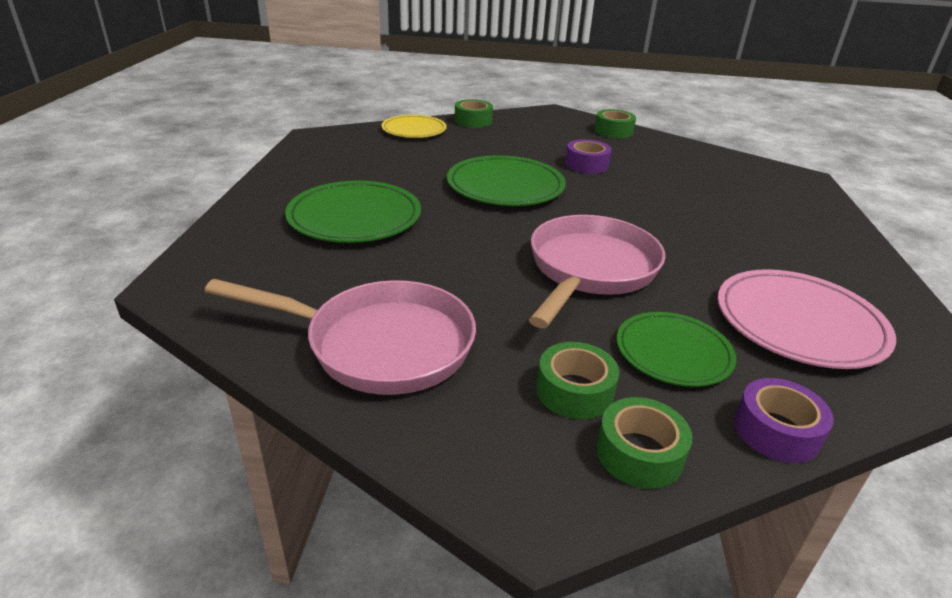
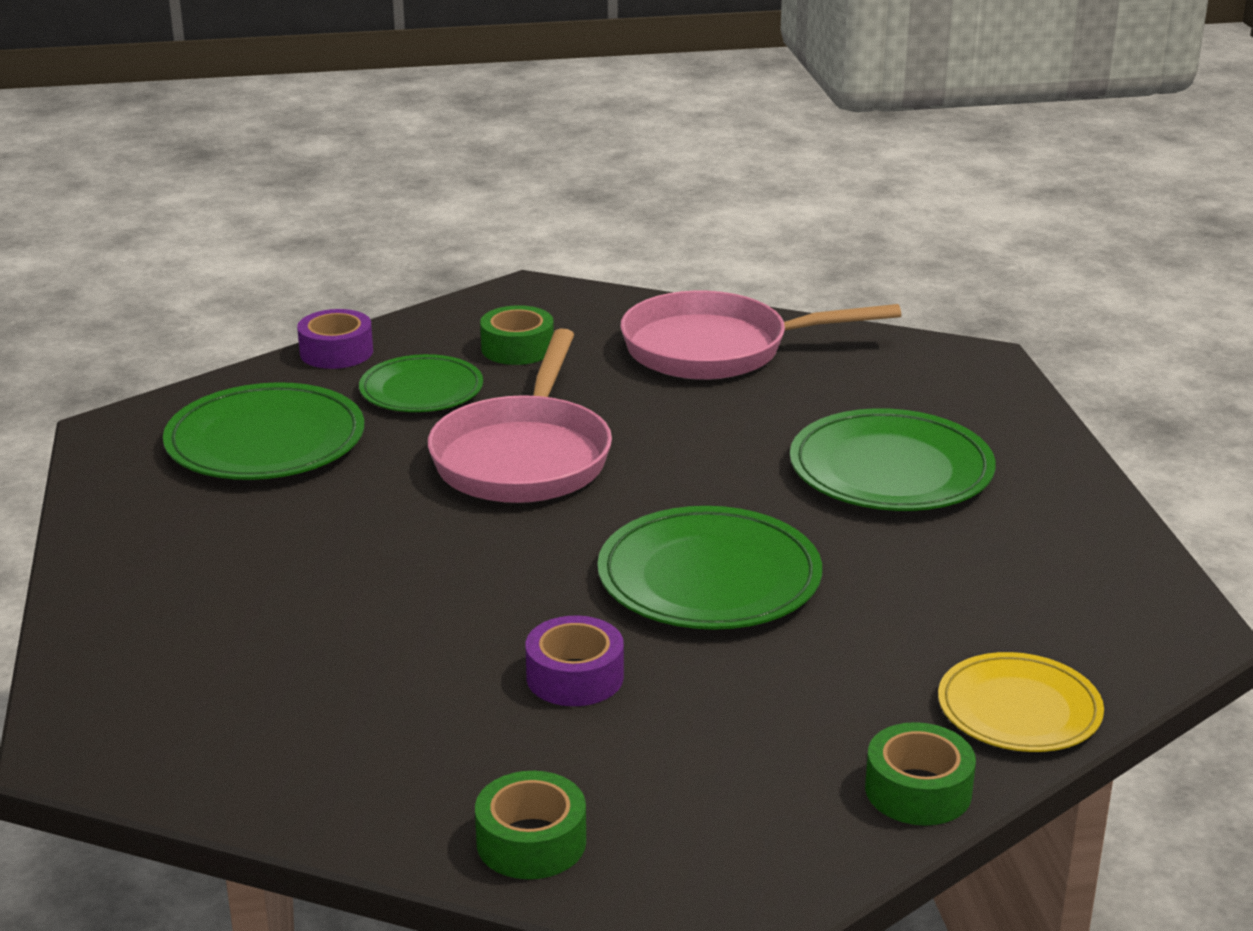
camera: 165 degrees right, 5 degrees down
(639, 453) = (457, 323): green tape -> none
(799, 323) = (265, 441): pink plate -> green plate

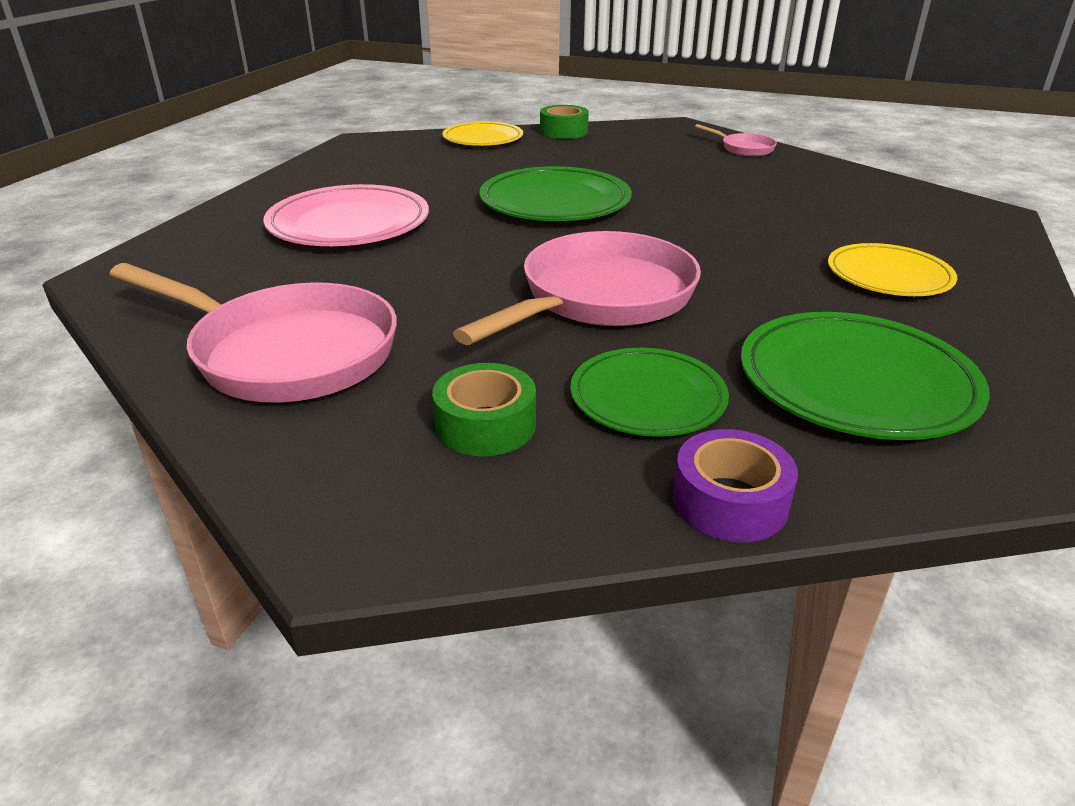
camera: 150 degrees left, 5 degrees up
(237, 568) = (888, 276): none -> yellow plate
(531, 842) = (744, 148): green tape -> pink pan
(575, 677) = (679, 184): purple tape -> none
(891, 470) = (349, 223): green plate -> pink plate

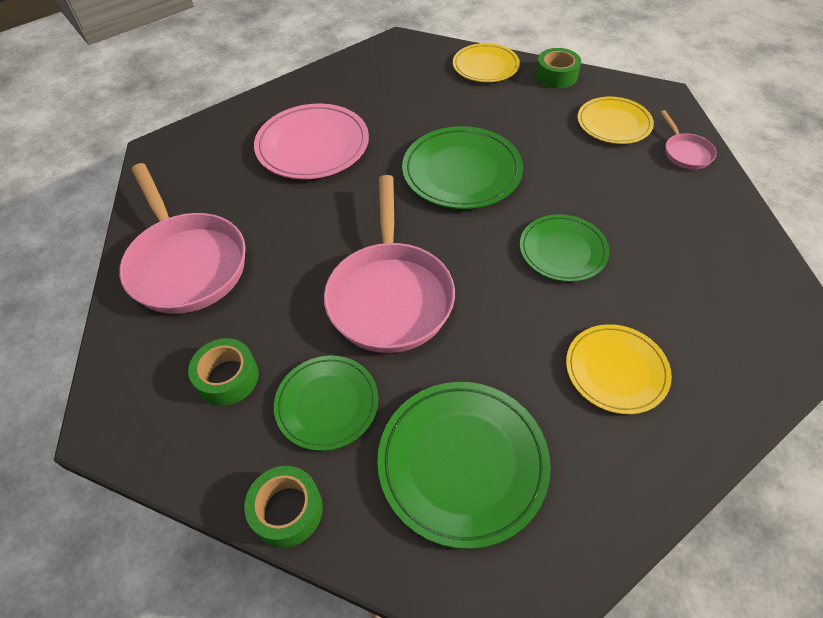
camera: 35 degrees right, 20 degrees up
(601, 298) = (390, 296): pink pan -> pink pan turned 105 degrees clockwise
(659, 146) = (613, 123): none -> yellow plate
(729, 223) = (563, 250): none -> green plate
(730, 501) = (287, 510): purple tape -> green tape

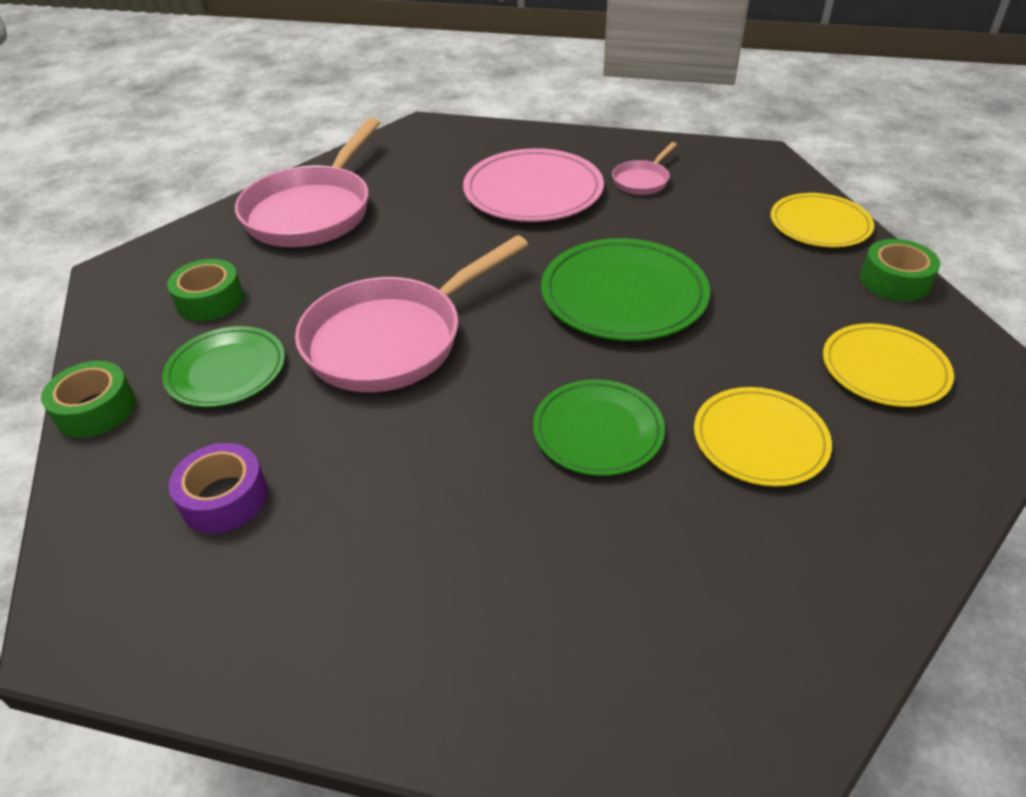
camera: 50 degrees right, 10 degrees down
(462, 463) = (224, 498): green plate -> purple tape
(616, 370) = (455, 568): yellow plate -> yellow plate (760, 440)
(685, 152) = (934, 463): pink pan -> pink pan (642, 180)

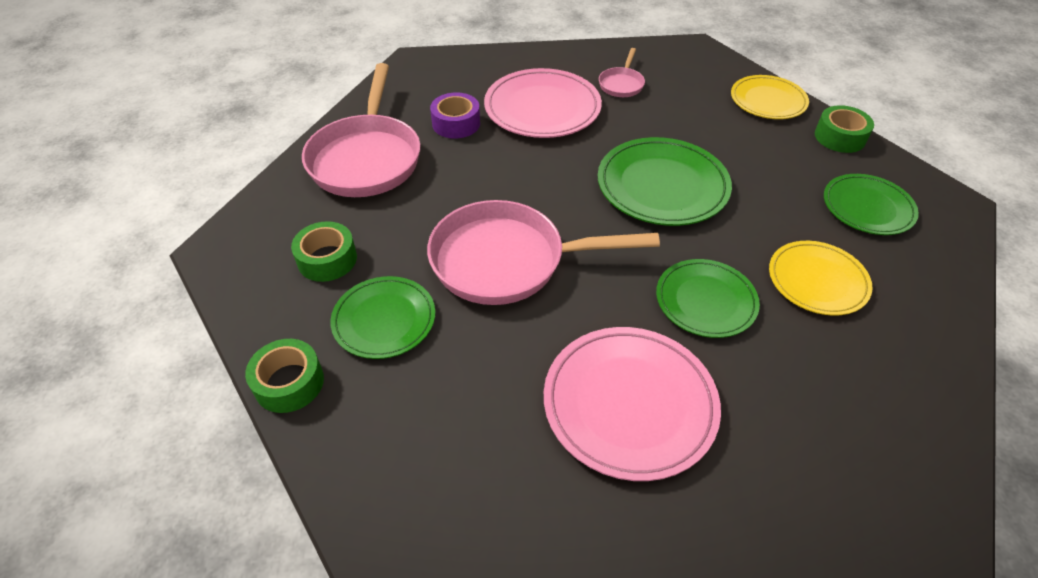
camera: 20 degrees left, 5 degrees up
(224, 498) = (454, 430): purple tape -> purple tape (456, 123)
(392, 339) = (507, 261): pink pan -> pink pan turned 60 degrees clockwise
(433, 522) = (629, 404): none -> pink plate
(884, 369) = (867, 207): yellow plate -> green plate

